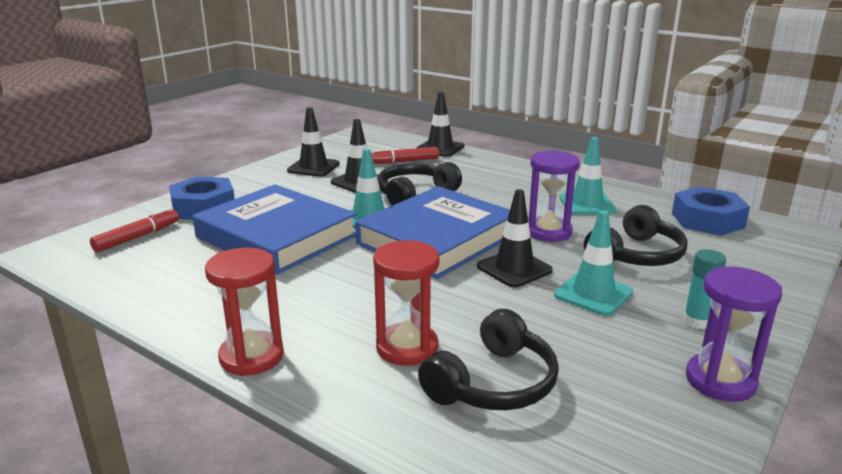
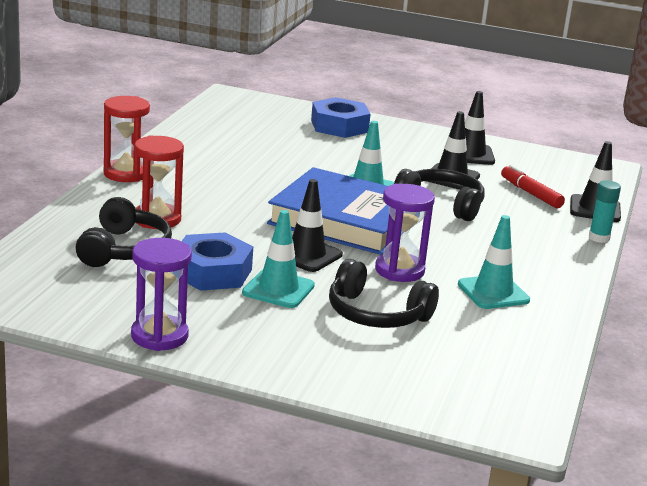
camera: 70 degrees right, 0 degrees up
(137, 237) = (269, 115): red marker -> none
(277, 236) = (304, 158): blue book -> none
(493, 383) = (124, 250): black headphones -> black headphones turned 105 degrees counterclockwise
(697, 321) = (253, 335): turquoise glue stick -> turquoise glue stick (599, 238)
(707, 220) = (506, 364): blue nut -> blue nut (212, 272)

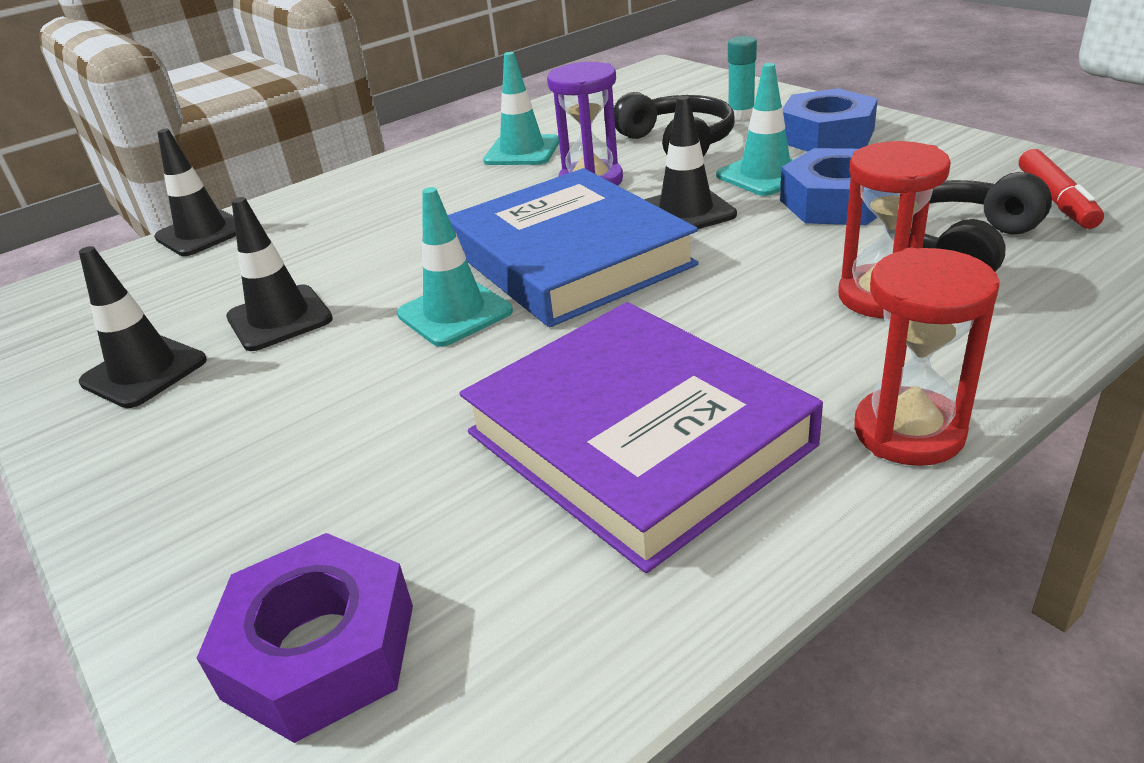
camera: 140 degrees left, 10 degrees up
(159, 336) = (942, 142): purple hourglass -> none
(229, 160) = (637, 439): none -> purple book
(273, 114) = (320, 651): none -> purple nut
(339, 126) = (232, 534): blue nut -> blue nut (826, 135)
(441, 204) = (387, 267): black headphones -> none
(530, 193) = (227, 269): red marker -> red marker (1055, 200)
(599, 238) = (288, 195): turquoise glue stick -> turquoise glue stick (741, 115)

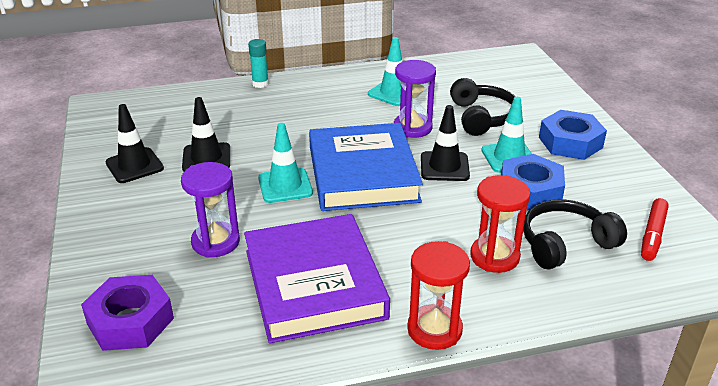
camera: 20 degrees right, 0 degrees up
(202, 233) = (201, 92): black traffic cone -> none
(396, 438) = (215, 242): none -> purple hourglass
(741, 115) = (536, 109): turquoise glue stick -> turquoise glue stick (260, 84)

